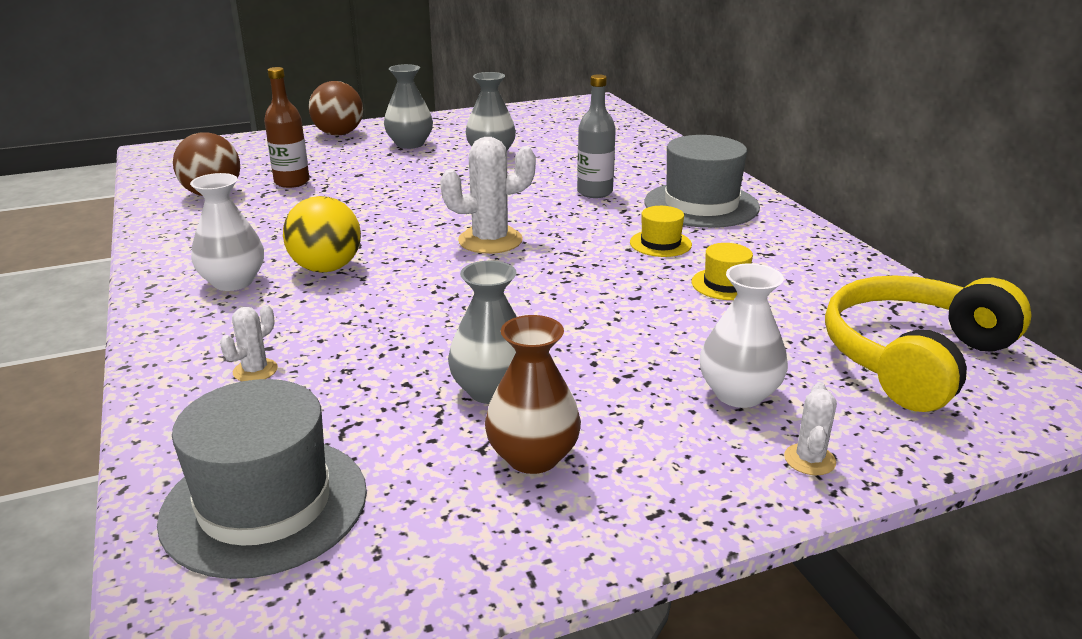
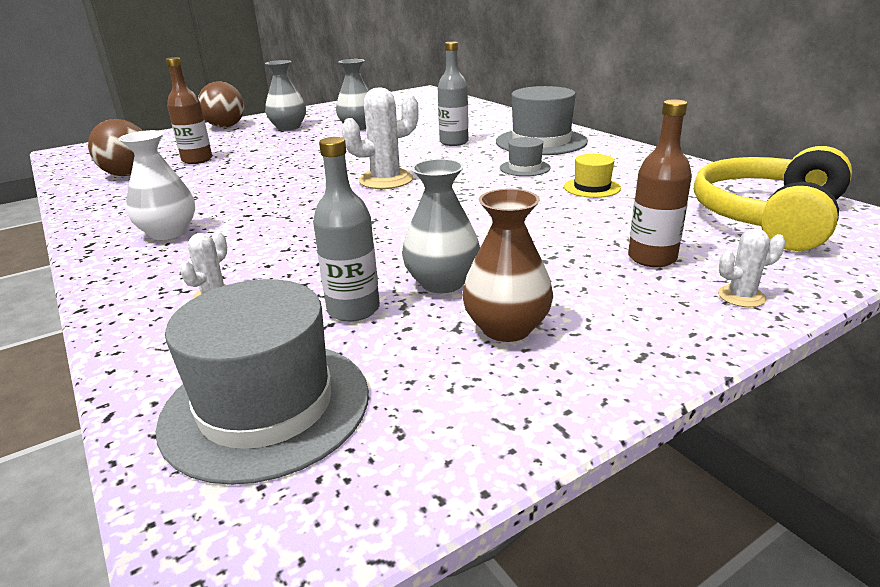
camera: 10 degrees left, 0 degrees up
(326, 268) = (251, 213): yellow ball -> none
(387, 409) = (353, 309): none -> grey bottle
(660, 243) = (525, 168): yellow hat -> grey hat
(739, 394) = (652, 258): white vase -> brown bottle
(809, 460) = (741, 296): white cactus -> white cactus turned 75 degrees clockwise

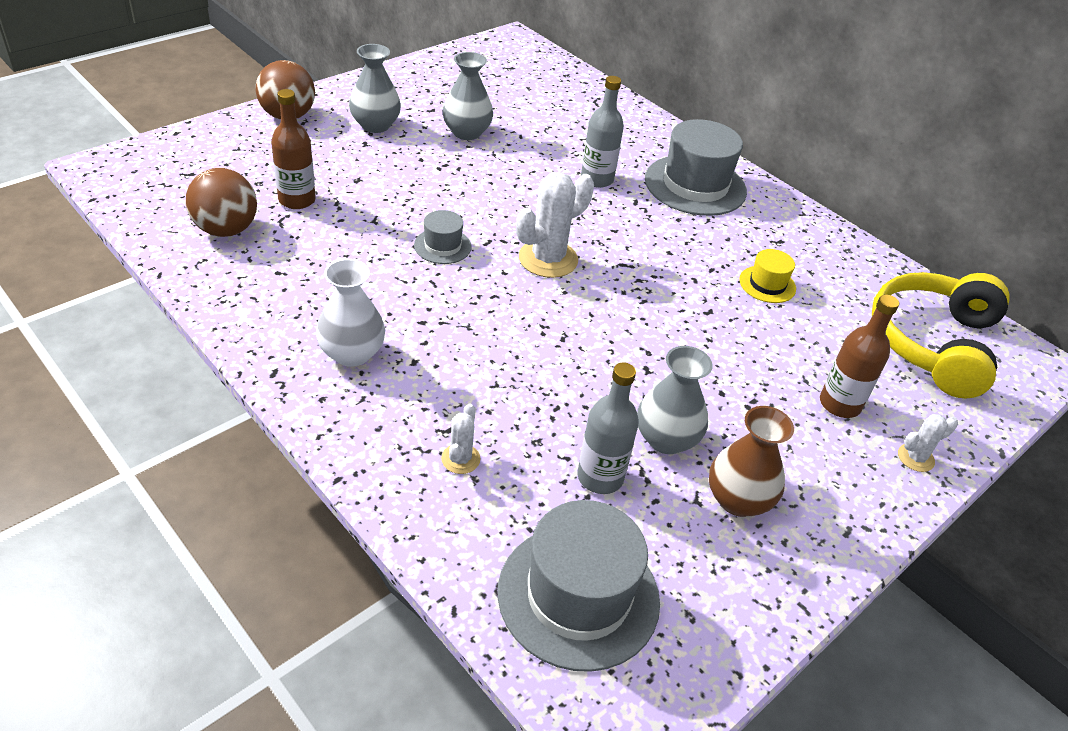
camera: 15 degrees left, 15 degrees up
(525, 168) = (691, 241): grey hat -> grey hat (442, 246)

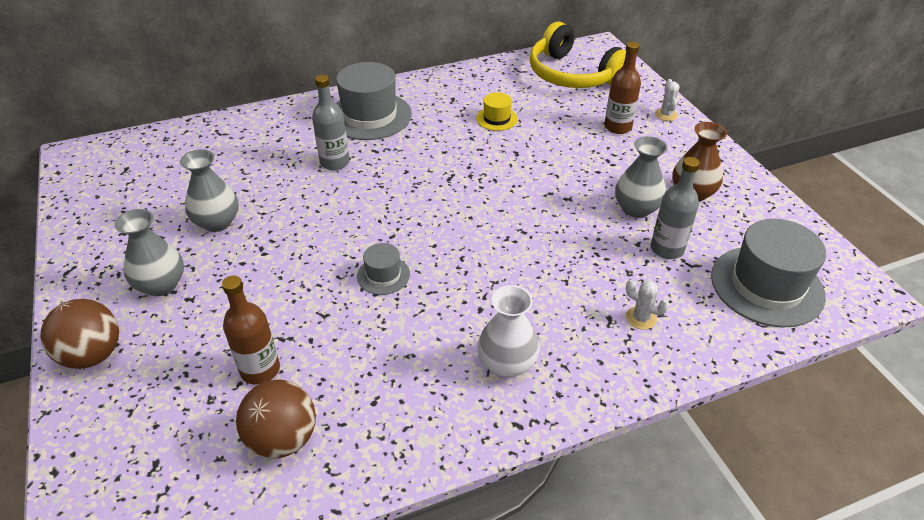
camera: 65 degrees left, 0 degrees up
(548, 259) = (427, 216): white cactus -> none

